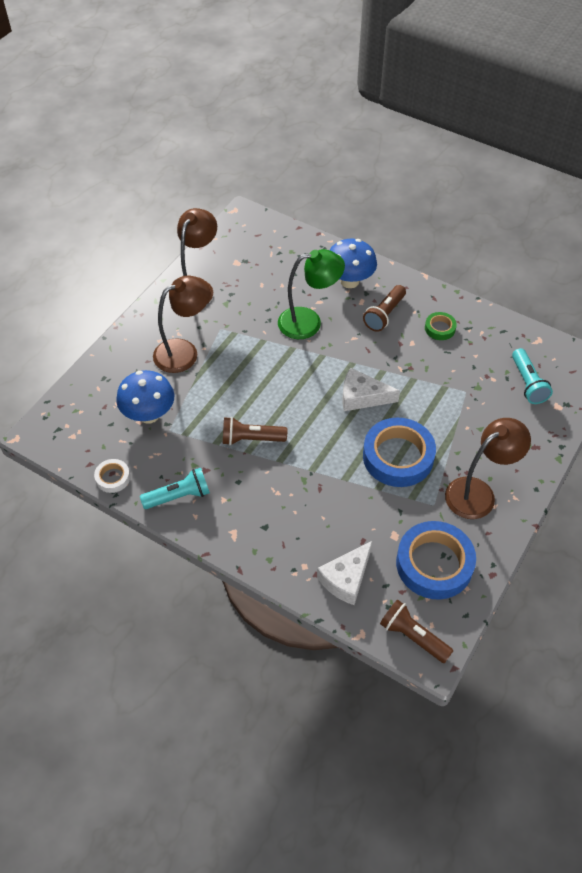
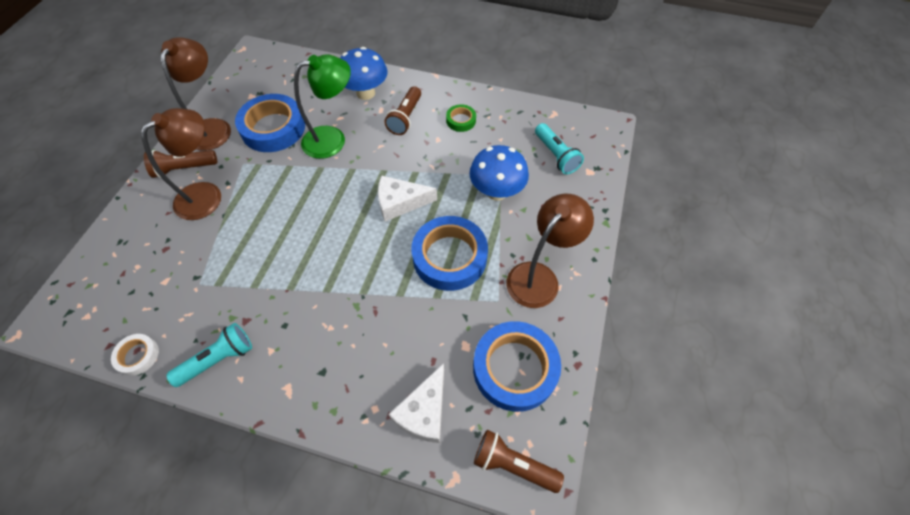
camera: 15 degrees left, 5 degrees up
(149, 414) = (174, 271): blue mushroom -> blue mushroom (496, 191)
(251, 439) = (292, 273): brown flashlight -> brown flashlight (184, 169)
(253, 299) = (273, 128): none -> blue tape

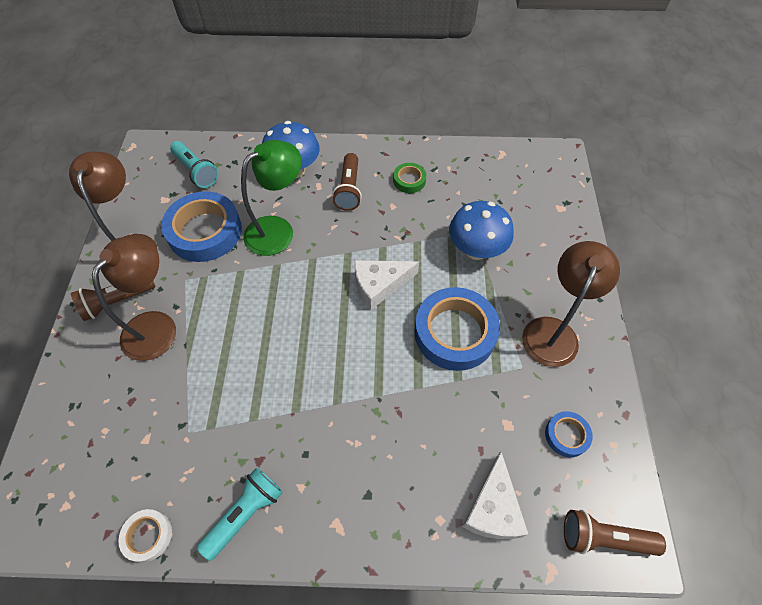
camera: 15 degrees left, 0 degrees up
(515, 368) = (566, 435): blue tape -> blue tape, size x0.48
(556, 155) = (521, 198): turquoise flashlight -> turquoise flashlight (196, 171)

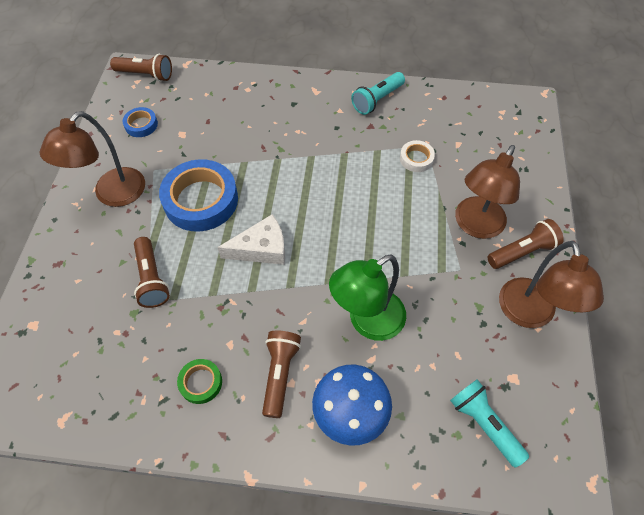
camera: 175 degrees left, 0 degrees up
(148, 536) = (440, 94): white tape -> white tape (416, 159)
(205, 231) = (451, 326): blue tape -> none
(476, 250) = (152, 279): blue mushroom -> brown flashlight
(493, 508) = (210, 92): white cheese -> none

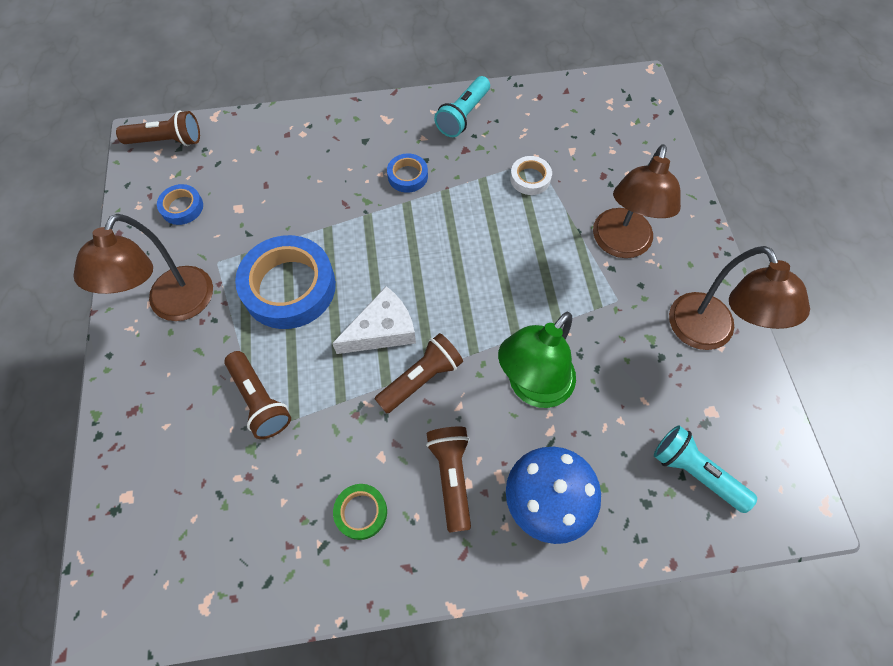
camera: 15 degrees left, 5 degrees up
(318, 137) = (407, 176): none -> blue tape
(522, 252) = (679, 263): brown flashlight -> brown flashlight (421, 378)

